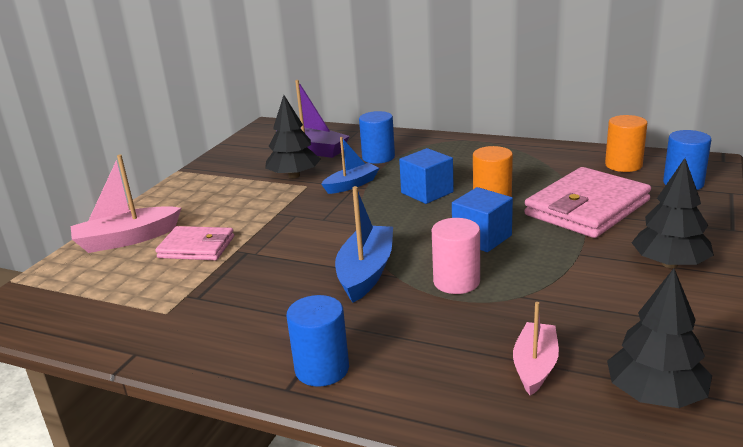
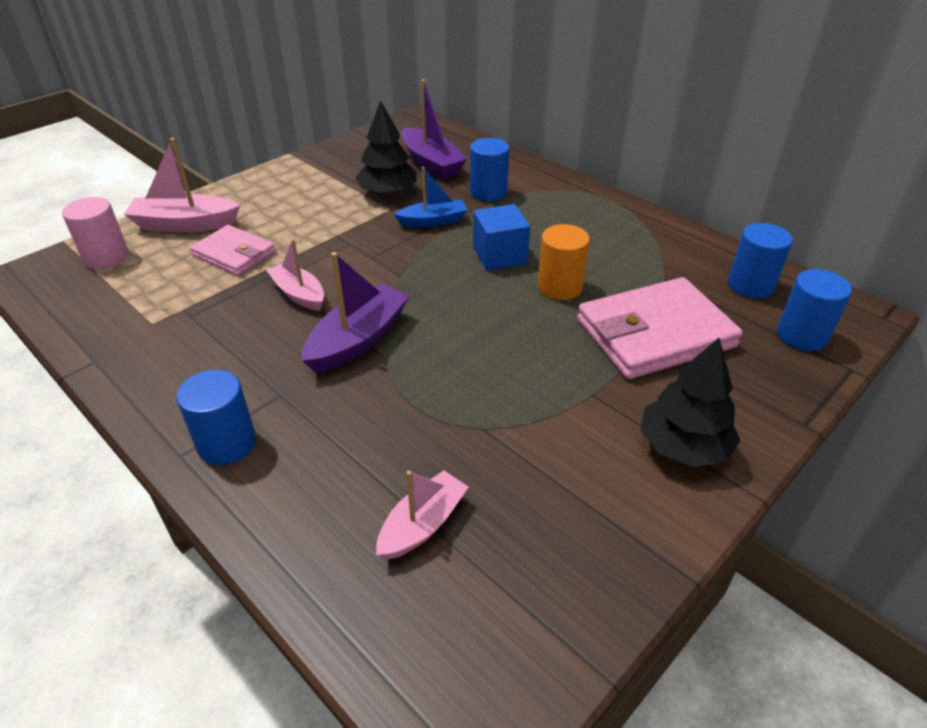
camera: 20 degrees right, 15 degrees up
(284, 258) = (299, 294): none -> pink boat
(366, 272) = (358, 340): blue boat -> purple boat
(456, 282) = (434, 384): pink cylinder -> pink cylinder (106, 257)
(482, 238) = (506, 336): blue cube -> none
(623, 165) = (750, 285): orange cylinder -> blue cylinder
(655, 395) = (513, 617): black tree -> none

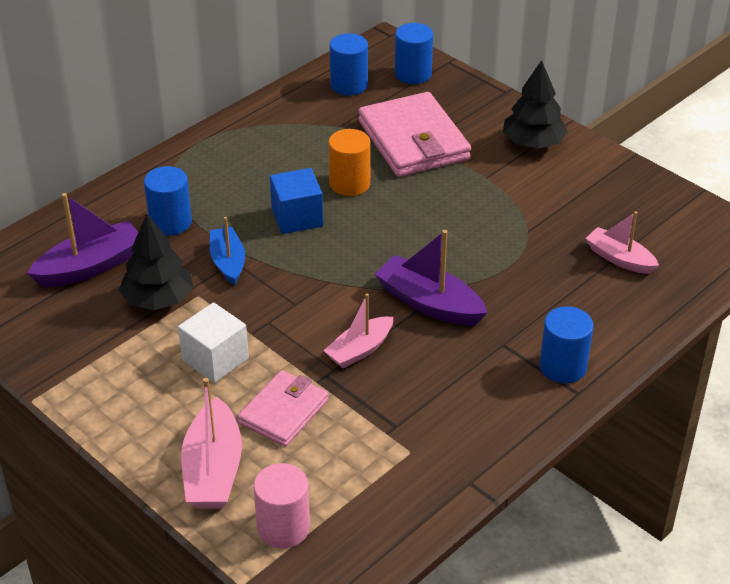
camera: 90 degrees left, 0 degrees up
(309, 220) = (215, 359): none -> white cube

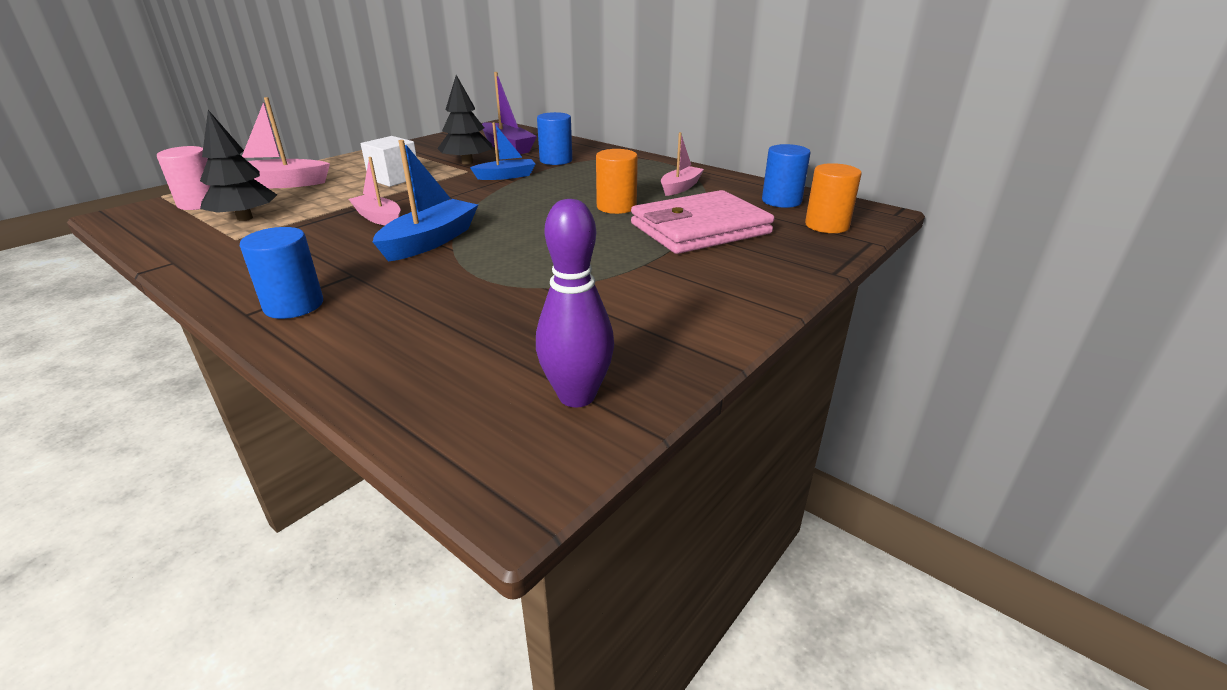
camera: 85 degrees right, 10 degrees down
(283, 411) = (322, 198): pink wallet -> none
(297, 217) = (564, 192): blue cube -> none
(413, 74) = (827, 225): blue cylinder -> orange cylinder
(429, 303) = (430, 241): purple boat -> blue boat
(533, 143) = (726, 289): black tree -> black tree (245, 218)
(619, 258) = (480, 346): pink boat -> pink boat (680, 187)
(672, 217) = (577, 396): none -> purple bowling pin

